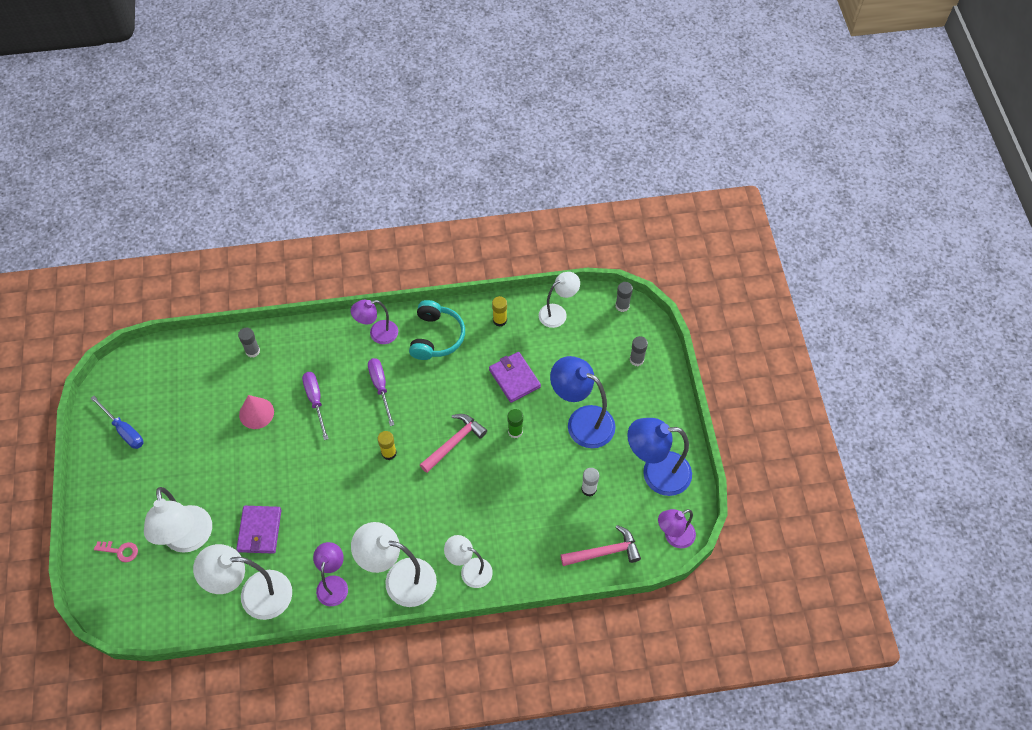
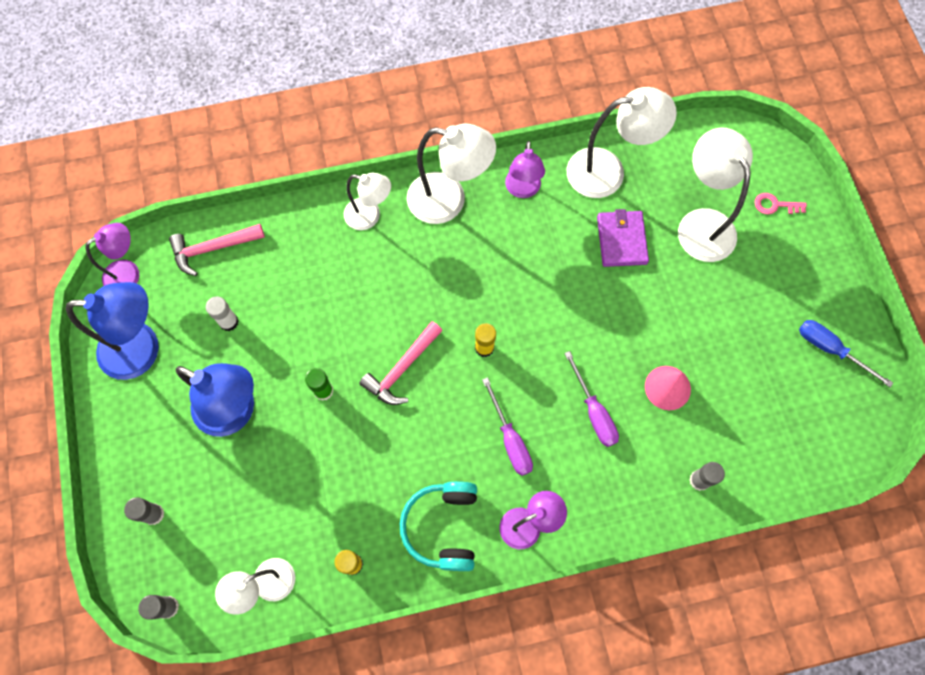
camera: 175 degrees right, 10 degrees up
(514, 378) = (327, 469): purple wallet -> none

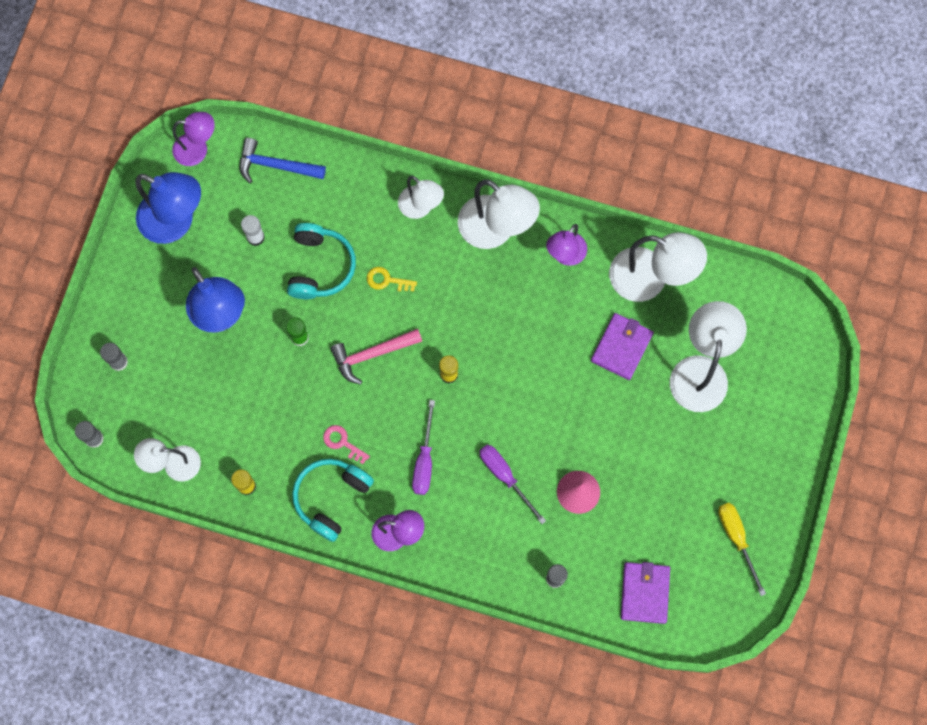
camera: 30 degrees right, 5 degrees up
(213, 249) = (276, 165): pink hammer -> blue hammer
(306, 316) = (320, 266): none -> turquoise headphones
(376, 295) = (387, 280): none -> yellow key
(593, 411) = (505, 476): purple screwdriver -> purple screwdriver turned 135 degrees clockwise
(775, 205) = (777, 390): pink key -> pink key (342, 442)
(787, 445) = (644, 593): none -> purple wallet
(830, 349) = (736, 539): blue screwdriver -> yellow screwdriver

